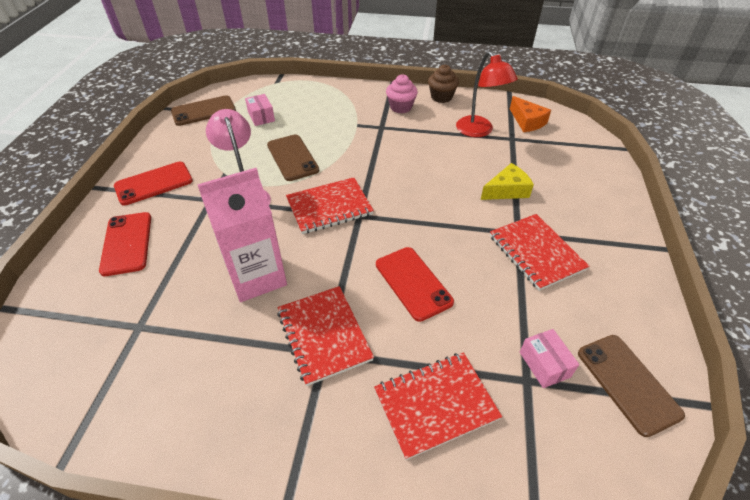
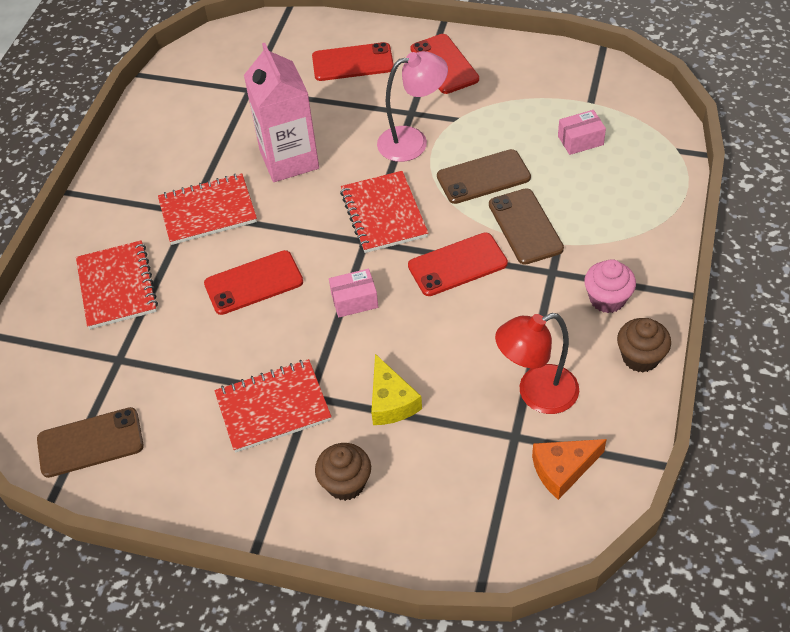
camera: 100 degrees right, 5 degrees up
(203, 111) = (595, 83): brown phone -> brown phone (525, 226)
(379, 166) = (457, 265): none -> red phone
(544, 364) = (130, 377): pink box -> pink box (354, 300)
(580, 207) = (345, 483): none -> brown cupcake

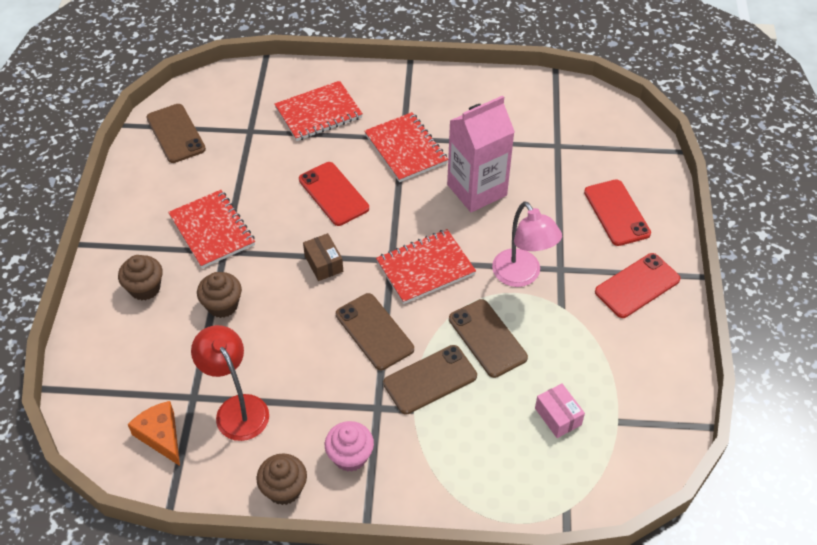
camera: 75 degrees right, 0 degrees up
(354, 300) = (323, 263): pink box -> brown box
(391, 401) = (222, 305): yellow cheese -> brown cupcake
(457, 265) = (374, 331): red phone -> brown phone

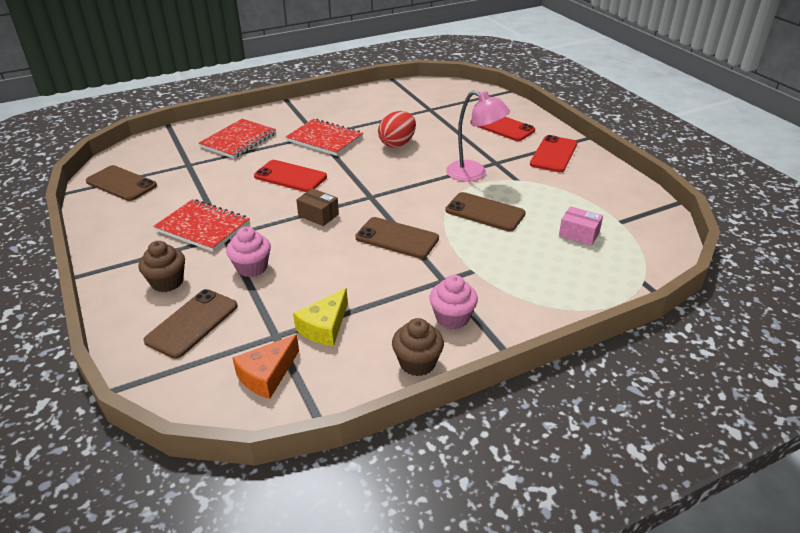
camera: 30 degrees left, 15 degrees down
(161, 436) = (267, 375): orange cheese -> orange cheese turned 75 degrees counterclockwise
(222, 305) = (252, 267): brown cupcake -> pink cupcake
(237, 408) = (324, 327): red lamp -> yellow cheese
(425, 268) = (401, 192): red notebook -> none
(430, 379) = (467, 249): brown phone -> brown phone (192, 323)
(477, 190) = (397, 143): pink carton -> red egg

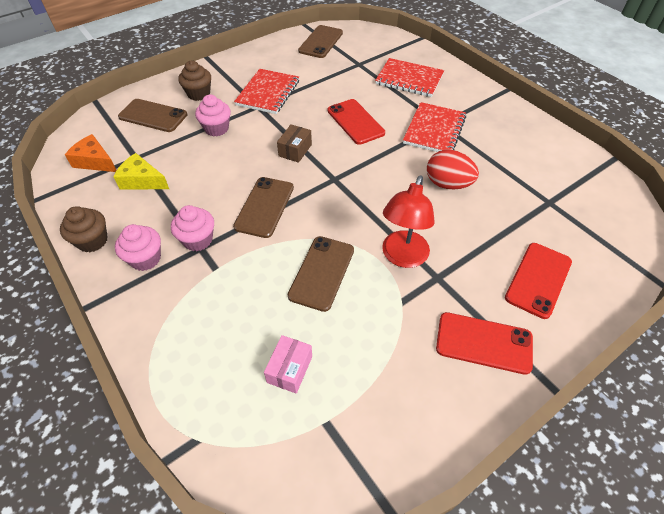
camera: 80 degrees right, 15 degrees up
(290, 177) = (355, 122): red phone -> red phone turned 45 degrees counterclockwise
(432, 282) = (198, 240): none -> pink cupcake
(474, 174) = (402, 257): pink lamp -> red lamp

